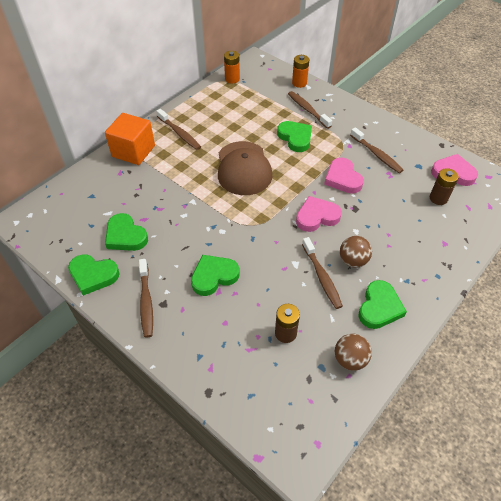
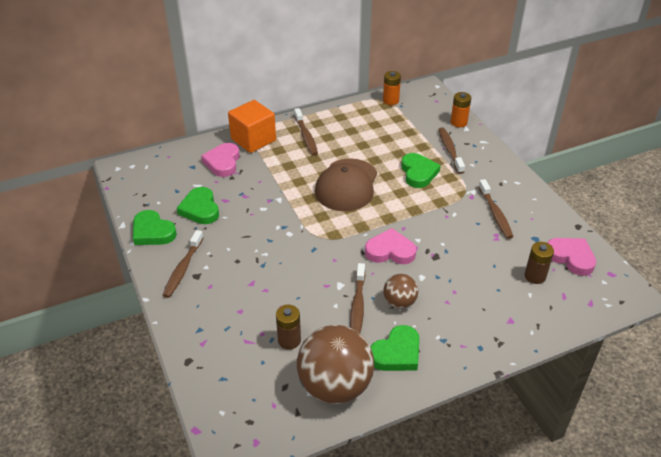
camera: 25 degrees right, 10 degrees down
(214, 276) = (255, 269): green heart -> none
(343, 178) = (442, 225): pink heart -> pink heart (223, 162)
(350, 359) = (335, 386): brown ball -> brown ball, size x1.97

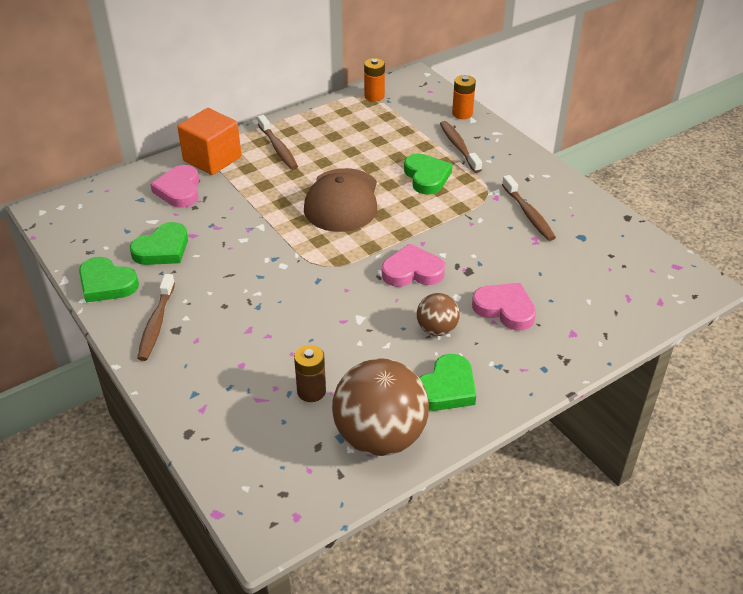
camera: 10 degrees left, 0 degrees up
(200, 209) = (162, 249): green heart -> green heart turned 105 degrees counterclockwise
(357, 306) = (387, 340): brown toothbrush -> none
(535, 276) = (590, 279): brown battery -> none
(571, 257) = (626, 253): pink heart -> pink heart (505, 309)

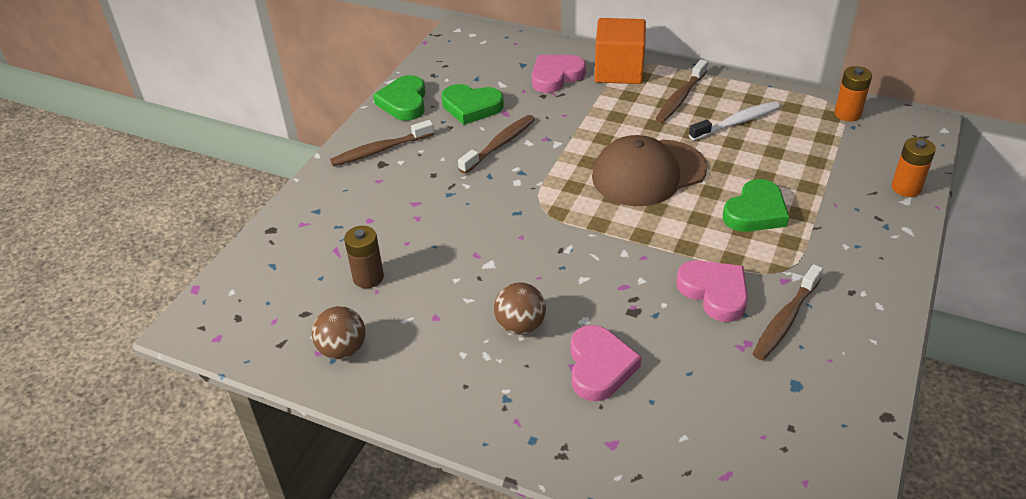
camera: 60 degrees right, 0 degrees up
(332, 139) = (737, 122): none -> white toothbrush
(380, 437) = (342, 349): brown ball -> brown ball, size x0.51
(412, 271) = (591, 269): pink heart -> pink heart (714, 292)
(446, 388) = (441, 370): green heart -> none
(458, 147) = (840, 212): brown toothbrush -> brown toothbrush (500, 144)

